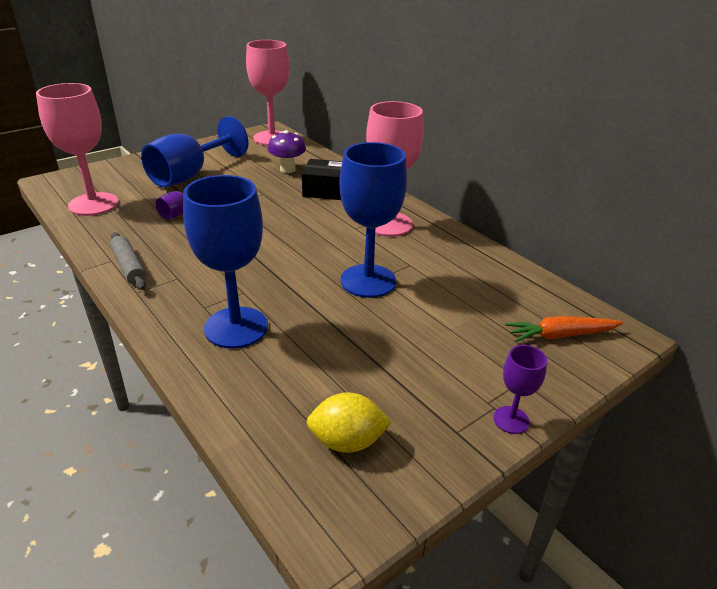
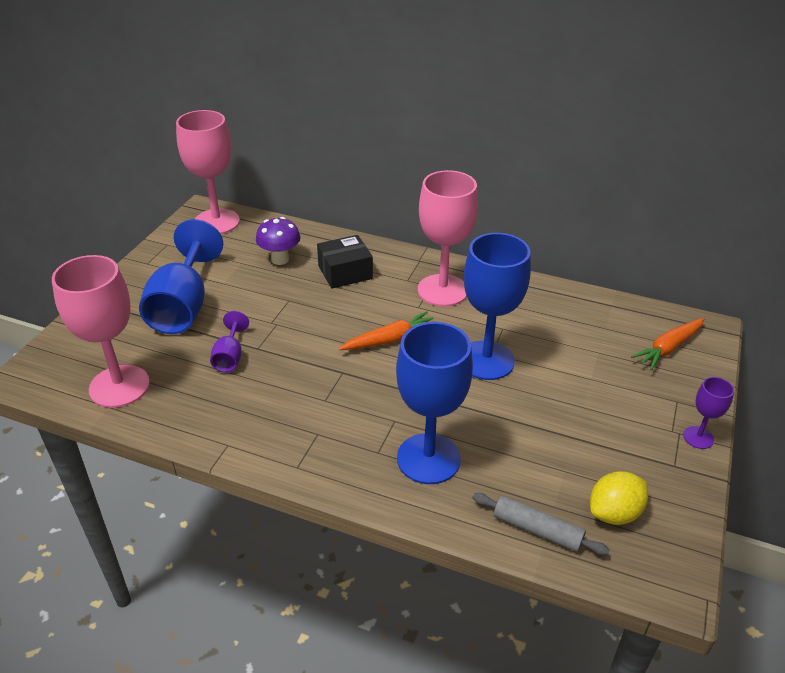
camera: 30 degrees left, 5 degrees up
(129, 267) = (255, 443): grey rolling pin -> grey rolling pin (537, 529)
(306, 240) = (390, 339): none -> orange carrot

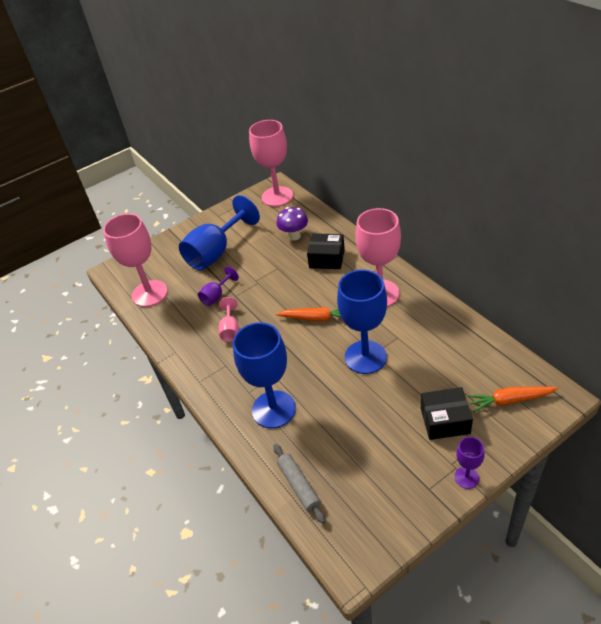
camera: 40 degrees right, 5 degrees up
(286, 390) = (230, 330): none -> pink goblet
(614, 513) = (356, 500): yellow lemon -> none
(627, 392) = (445, 420): none -> black box

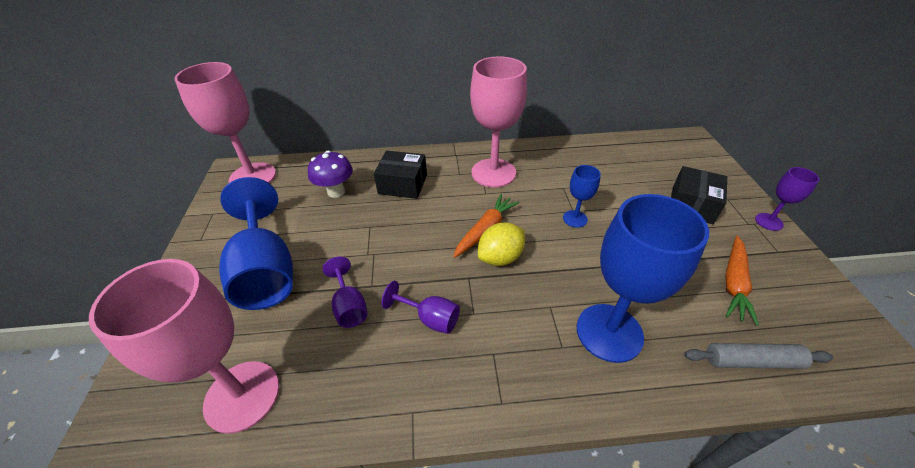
camera: 65 degrees left, 0 degrees up
(230, 330) = (430, 318): pink goblet -> purple goblet
(297, 336) = (500, 257): none -> yellow lemon
(327, 258) = (403, 184): black box -> black box turned 60 degrees clockwise
(365, 357) = (575, 219): blue goblet -> blue goblet, size x0.48
(510, 400) = (683, 161): orange carrot -> orange carrot (734, 283)

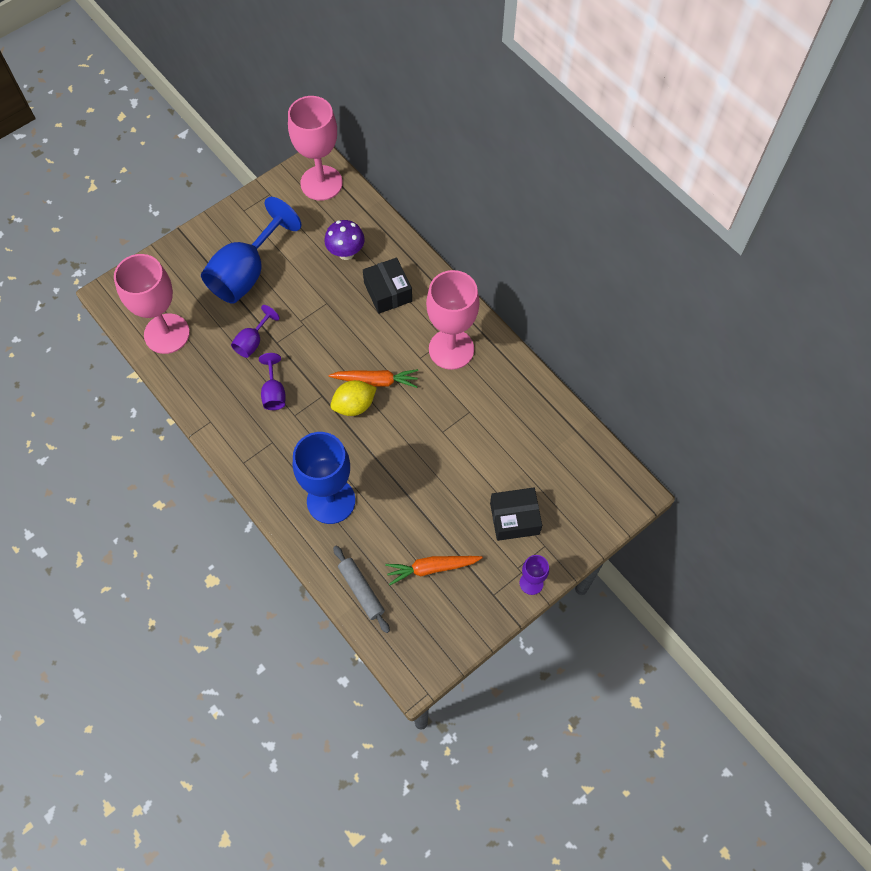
camera: 55 degrees right, 20 degrees up
(500, 257) = (354, 405): yellow lemon -> yellow lemon turned 45 degrees counterclockwise
(575, 219) = (432, 437): blue goblet -> none

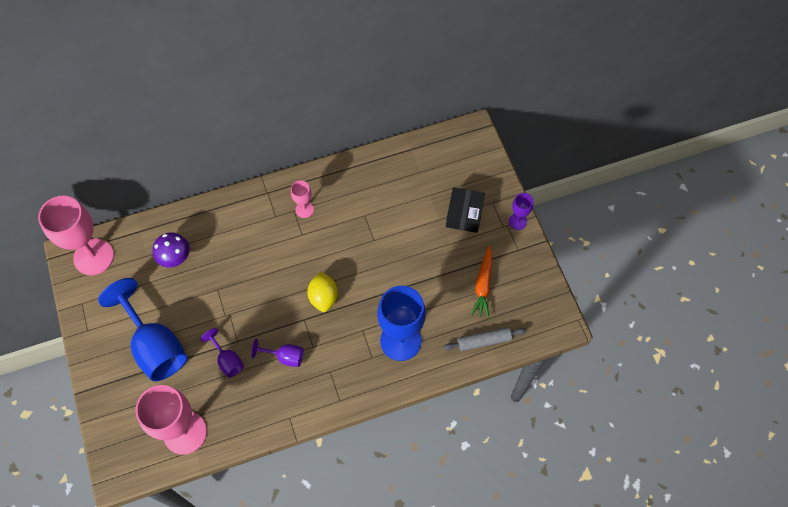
camera: 70 degrees left, 0 degrees up
(376, 381) = (308, 274): orange carrot -> none
(388, 292) = (230, 238): black box -> none
(451, 349) = (304, 209): pink goblet -> pink goblet, size x0.48

